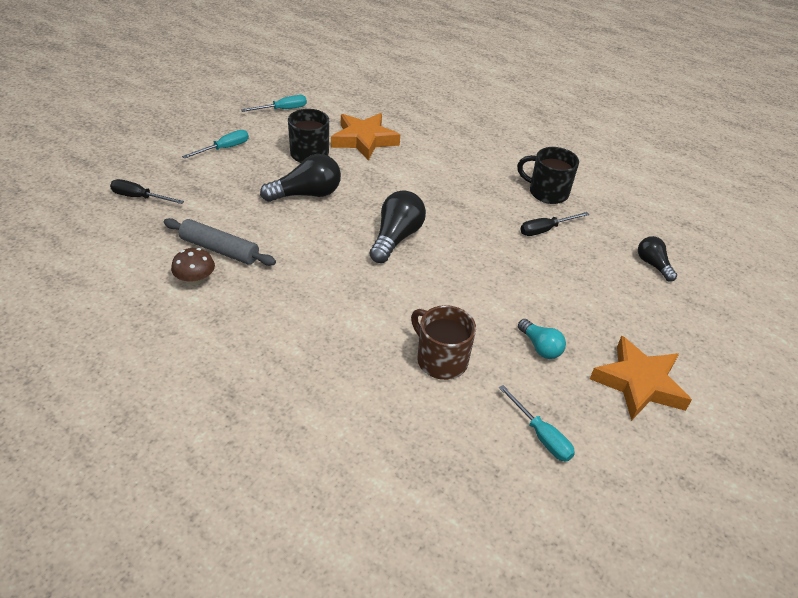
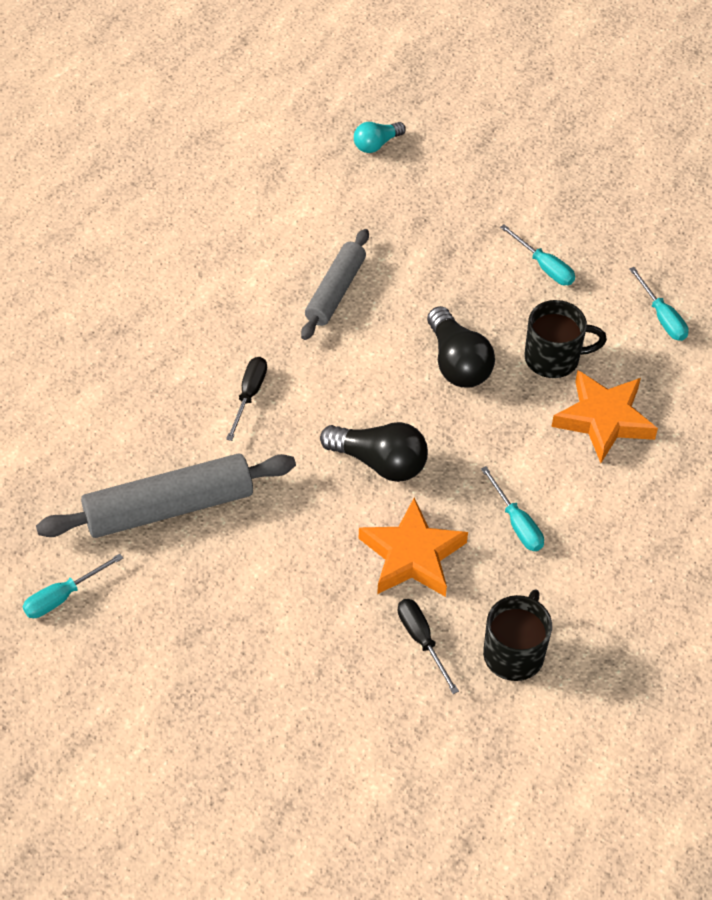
camera: 90 degrees right, 10 degrees up
(139, 197) = (422, 205): black screwdriver -> black screwdriver (249, 395)
(195, 279) = (282, 278): brown mushroom -> none
(440, 360) = (169, 507): brown mug -> grey rolling pin
(447, 182) = (516, 523): none -> turquoise screwdriver
(540, 347) = (192, 609): turquoise light bulb -> turquoise light bulb (376, 144)
(639, 383) = (136, 709): orange star -> orange star (412, 555)
(653, 265) = (359, 772): black light bulb -> none

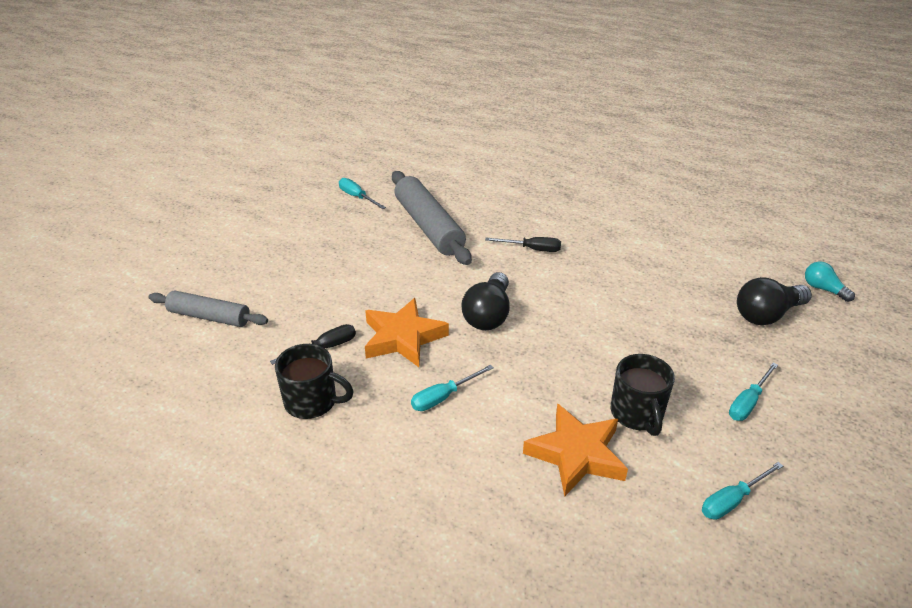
camera: 85 degrees right, 15 degrees down
(335, 291) = (649, 280): grey rolling pin -> grey rolling pin (209, 317)
(457, 363) = (605, 351): black light bulb -> black light bulb (767, 315)

